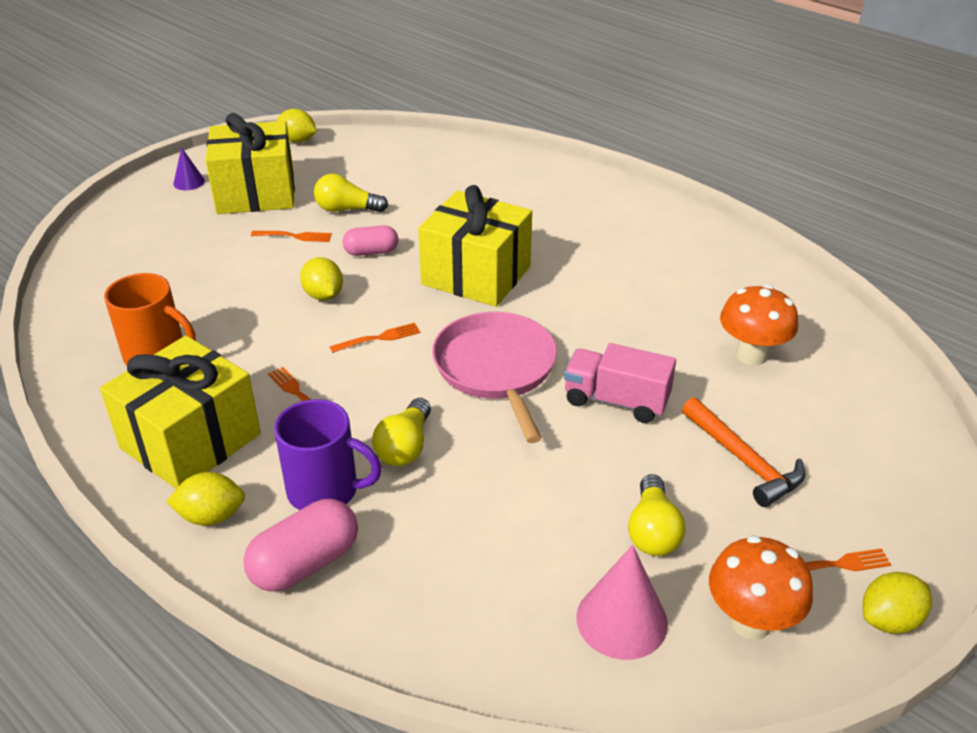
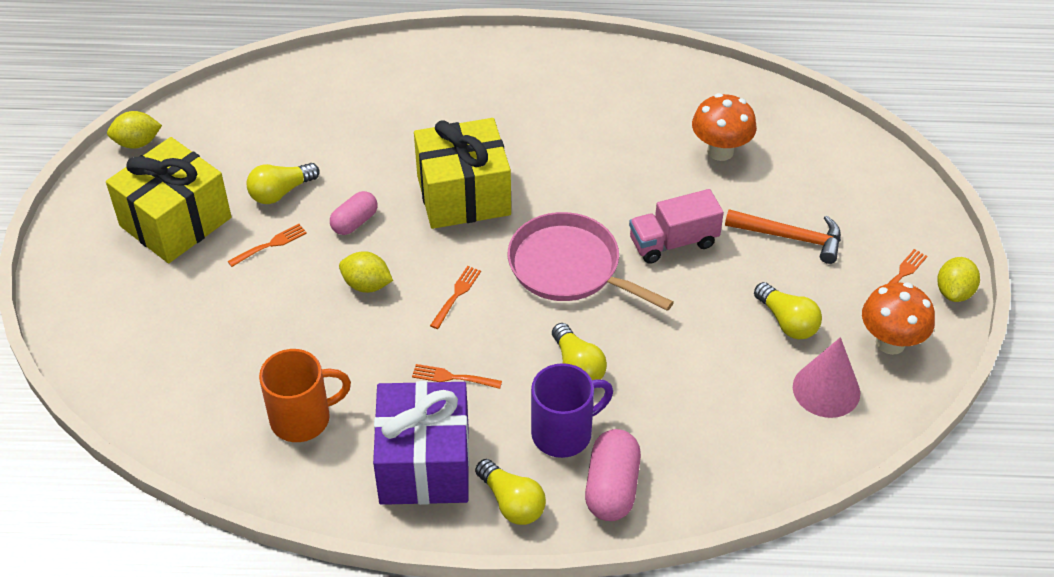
camera: 40 degrees left, 10 degrees up
(189, 182) = (93, 246): purple cone -> none
(191, 441) = (424, 463): yellow gift -> purple gift
(211, 516) = (512, 502): yellow lemon -> yellow light bulb

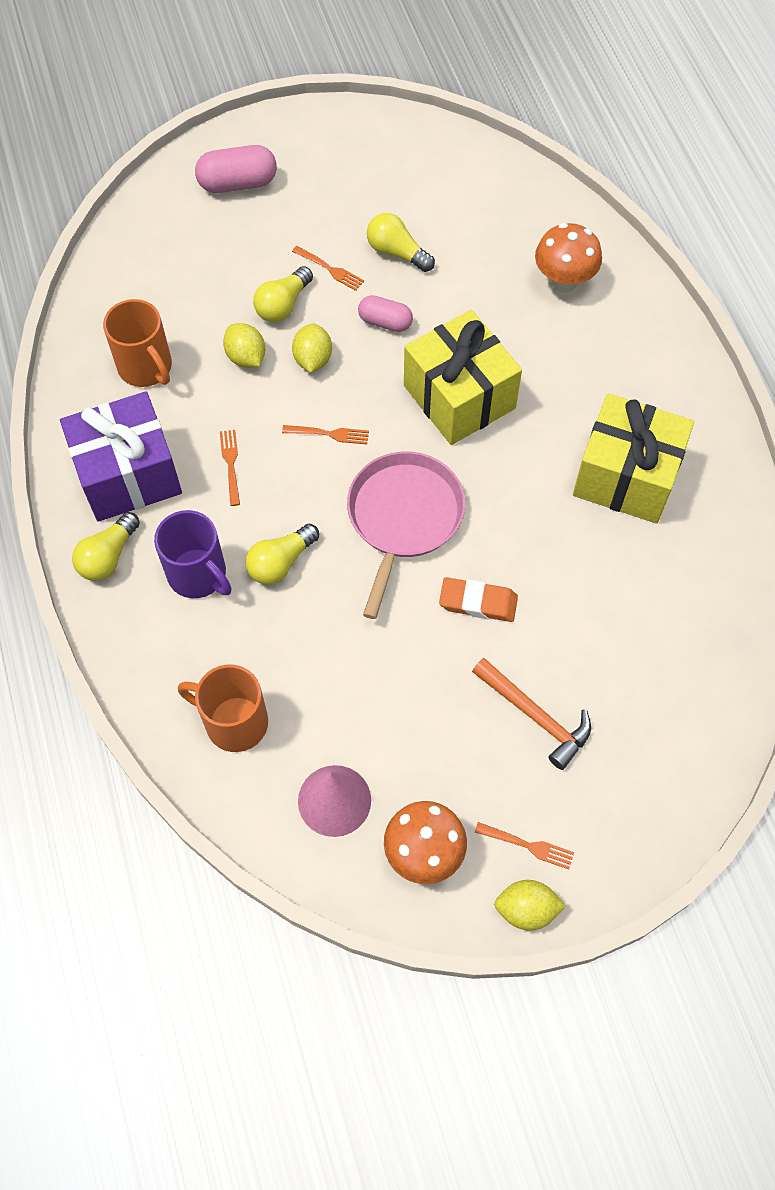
camera: 70 degrees right, 15 degrees up
(137, 143) = (408, 126): yellow lemon -> yellow lemon (246, 357)
(175, 222) = (327, 191): yellow gift -> yellow gift (626, 476)
(612, 487) = (149, 633): pink capsule -> pink capsule (238, 183)
(673, 242) = (478, 602): pink truck -> orange eraser
(720, 151) = (634, 613): orange mushroom -> orange mushroom (563, 281)
(728, 443) = (234, 722): none -> orange mug
(787, 322) = (412, 740): yellow light bulb -> yellow light bulb (283, 305)
(790, 237) = (535, 716): orange hammer -> orange hammer turned 45 degrees counterclockwise

